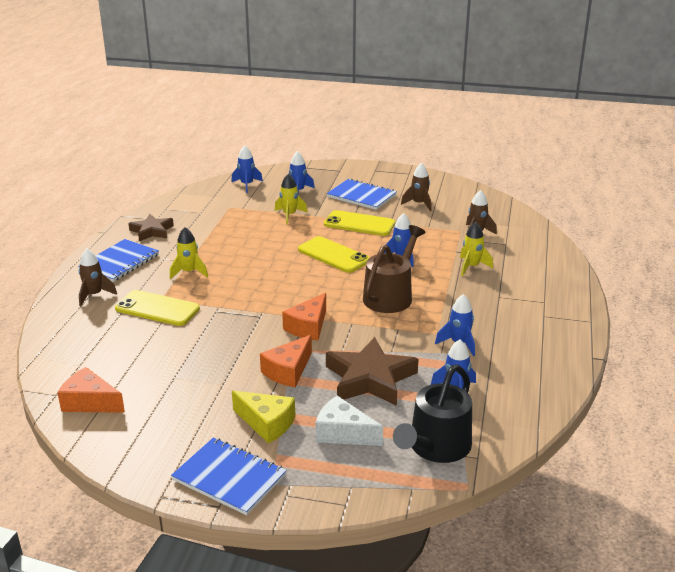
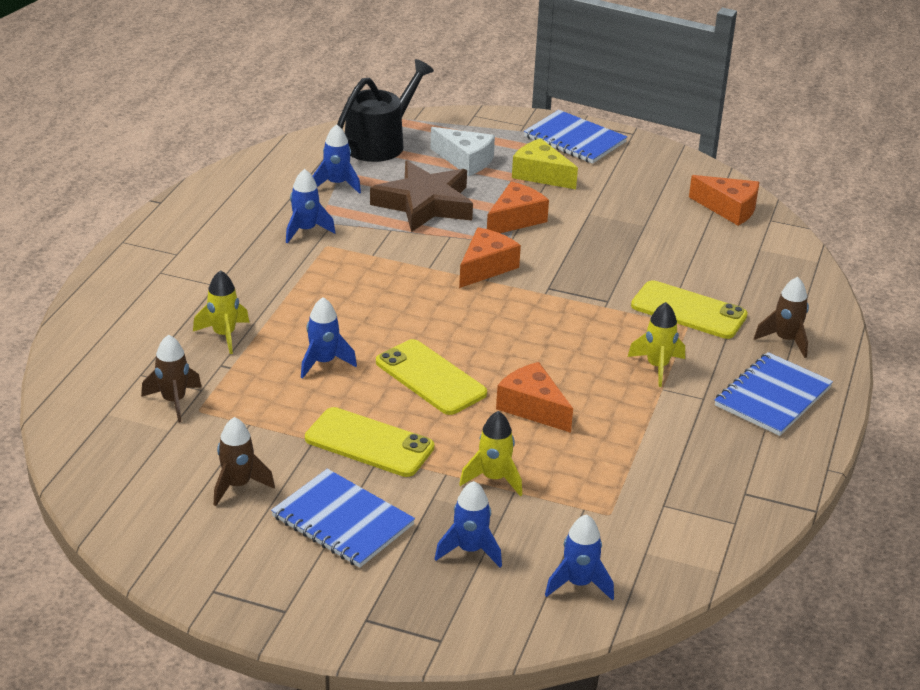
camera: 175 degrees left, 5 degrees up
(152, 231) = (743, 462): brown star -> none
(270, 246) = (532, 407): none -> orange cheese
(390, 296) = (365, 299): brown watering can -> none

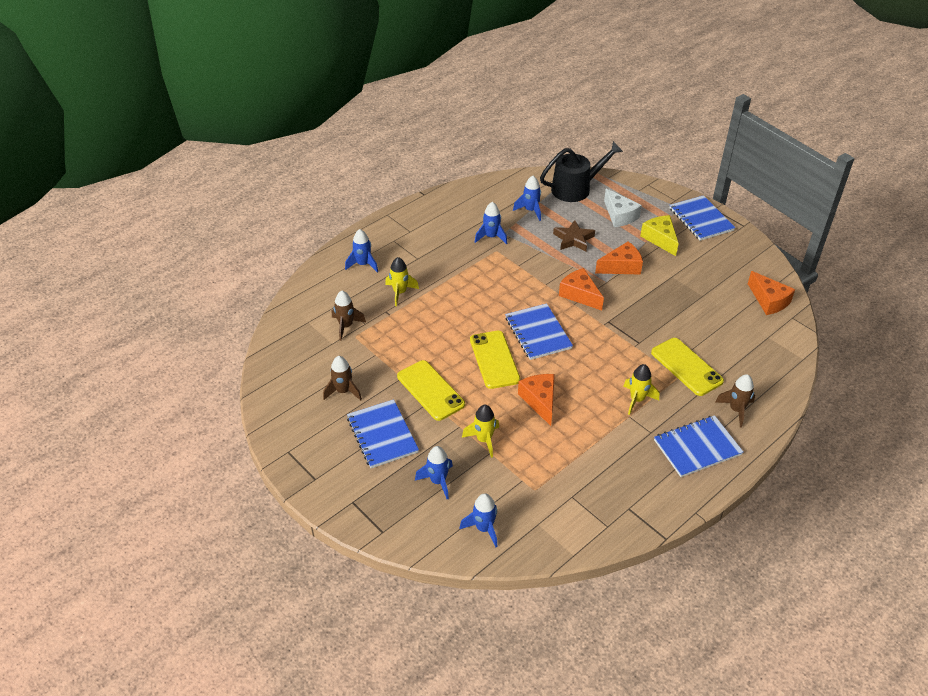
camera: 30 degrees right, 10 degrees up
(324, 362) = (441, 329): blue rocket -> blue rocket (363, 264)
(425, 204) = (573, 239): brown star -> brown star, size x0.62
(465, 328) = (538, 333): none -> blue notebook
(486, 267) = (579, 295): orange cheese -> orange cheese turned 105 degrees counterclockwise

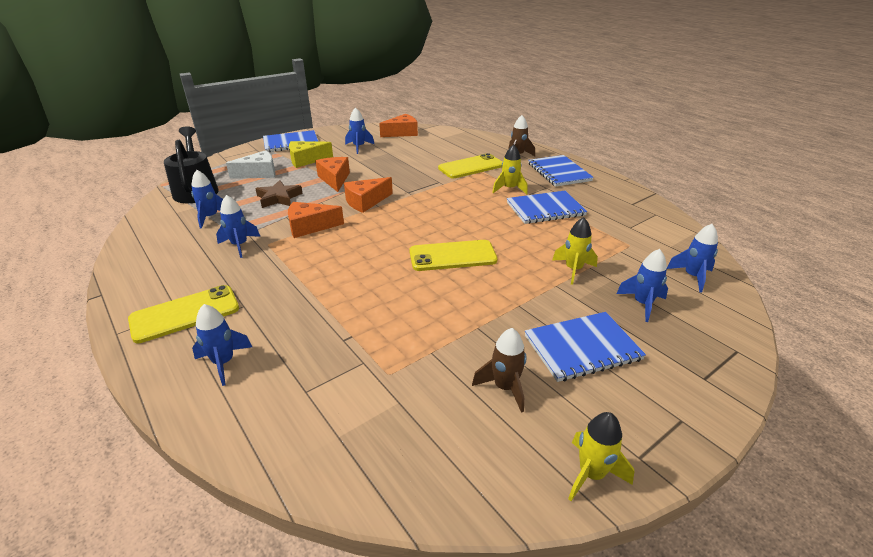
camera: 85 degrees left, 10 degrees down
(346, 326) = (363, 384): brown rocket -> none
(400, 292) = (309, 324): yellow rocket -> yellow rocket (591, 474)
(430, 390) = (501, 304): yellow phone -> yellow phone (185, 314)
(538, 333) = (416, 228): blue notebook -> blue notebook (545, 209)
(540, 401) = (513, 234): orange cheese -> orange cheese (309, 227)
(709, 271) = (359, 147): none -> blue rocket

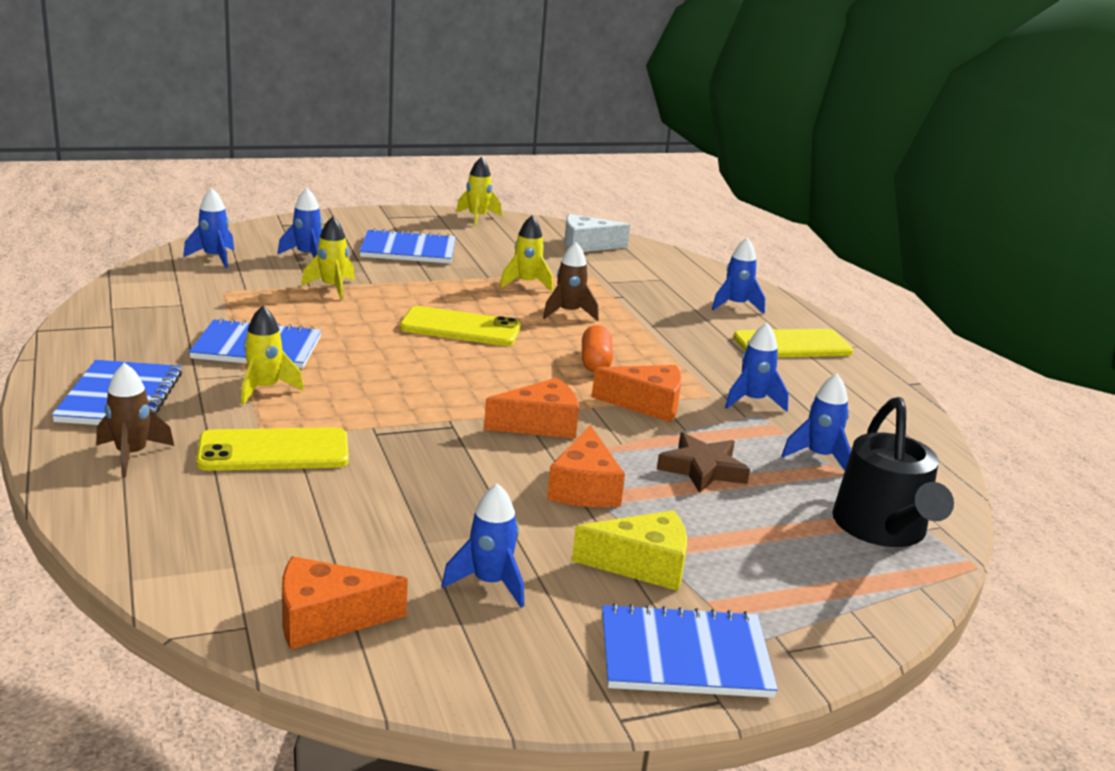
camera: 165 degrees left, 10 degrees down
(259, 173) = (756, 546): white cheese -> white cheese (586, 245)
(348, 250) = (595, 362): none -> orange capsule
(439, 328) = (526, 284): none -> yellow rocket
(505, 387) = (498, 249): brown rocket -> brown rocket (569, 313)

